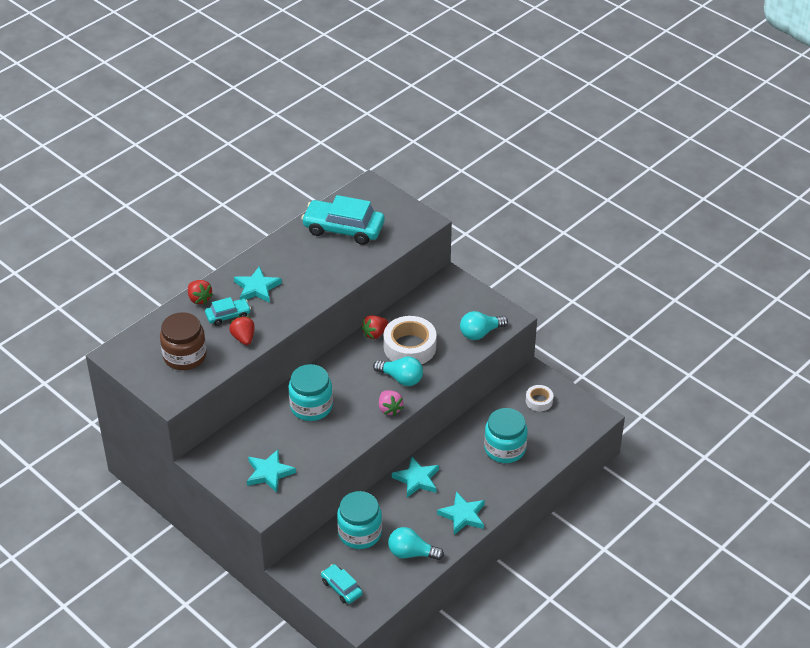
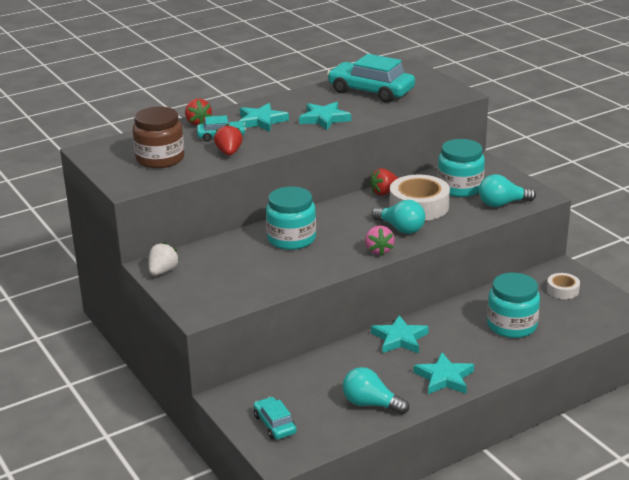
camera: 15 degrees right, 15 degrees down
(214, 464) = (163, 271): none -> white strawberry
(269, 473) = (220, 285): turquoise star -> turquoise star (324, 119)
(359, 533) = (316, 377): turquoise jar -> turquoise jar (460, 187)

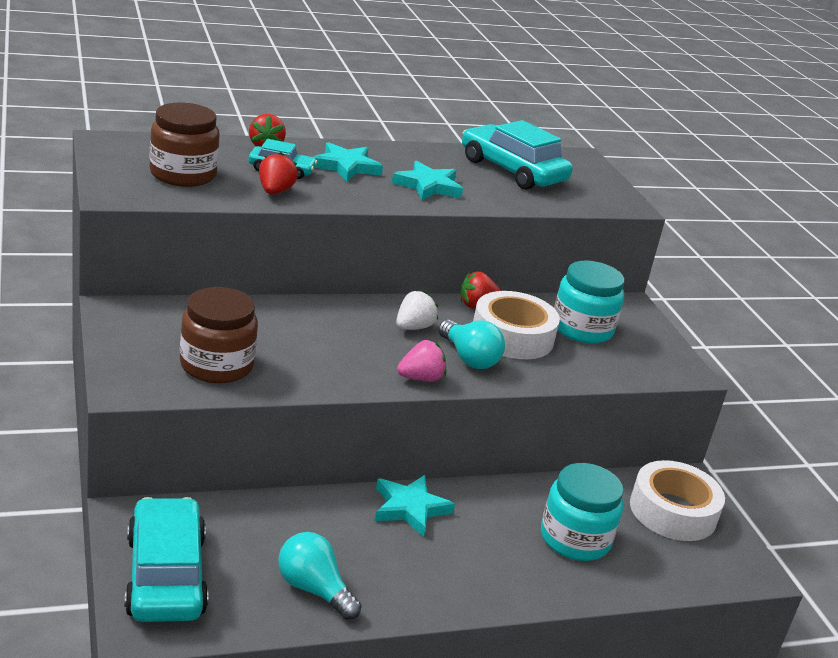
camera: 10 degrees right, 0 degrees up
(163, 271) = (122, 320): white strawberry -> white strawberry (413, 327)
(245, 281) = (216, 365): none -> brown jar
(274, 424) = (166, 575): turquoise car -> turquoise car, size x1.90
(291, 239) = (316, 328): turquoise jar -> none
(378, 250) = (420, 378): pink strawberry -> pink strawberry turned 120 degrees counterclockwise
(444, 378) = (438, 585): turquoise star -> none
(502, 204) = (627, 367): turquoise light bulb -> none
(562, 290) = (673, 511): white tape -> white tape, size x1.90

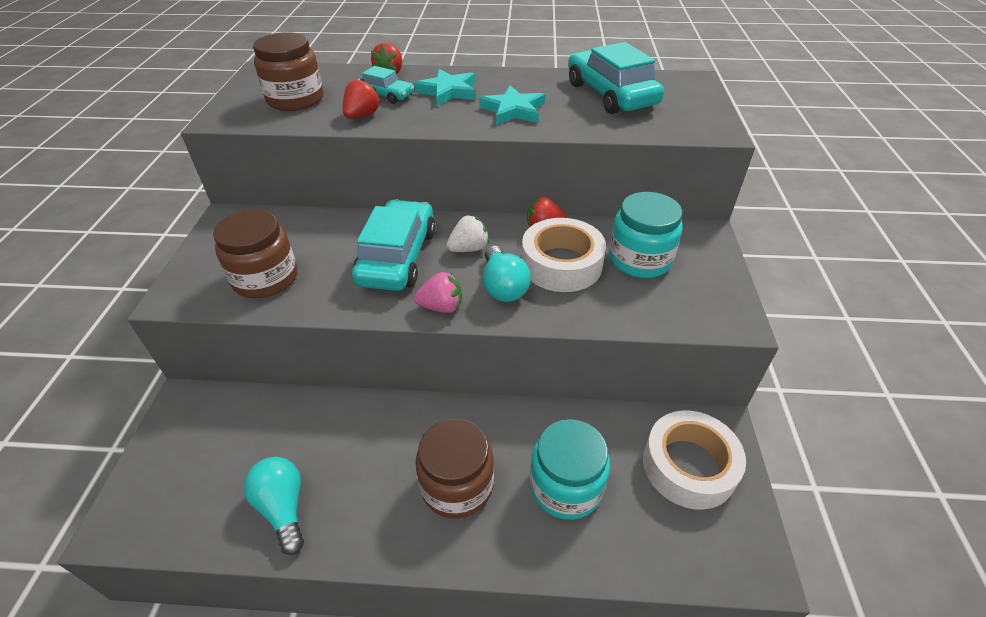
camera: 25 degrees right, 15 degrees up
(166, 575) = (171, 469): turquoise car -> turquoise car (397, 257)
(410, 508) = (420, 425): turquoise star -> none
(475, 551) = (457, 485): none -> brown jar

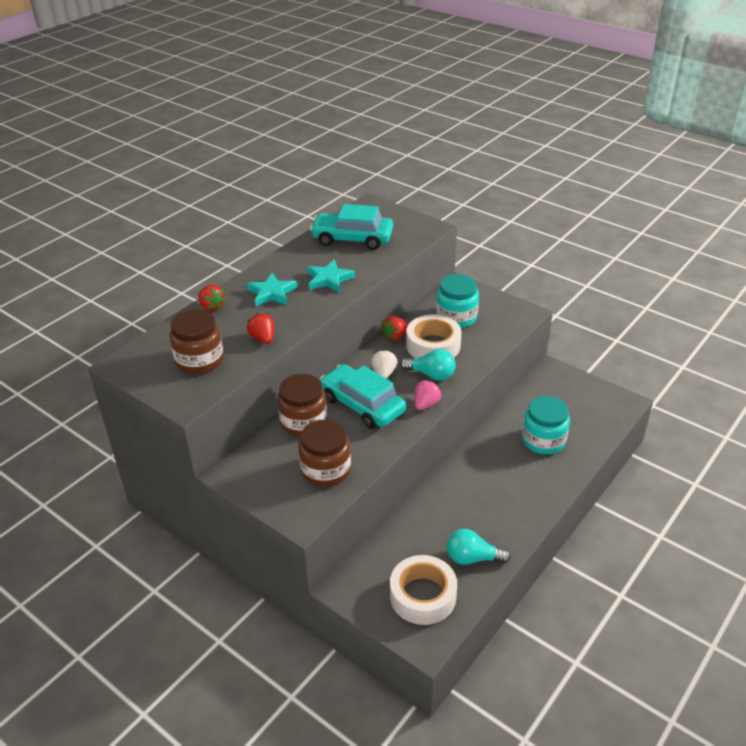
camera: 55 degrees left, 5 degrees down
(385, 95) = (244, 319): turquoise car -> none
(457, 485) = (512, 480): brown jar -> brown jar (303, 422)
(688, 466) = (564, 393): white tape -> white tape (423, 596)

